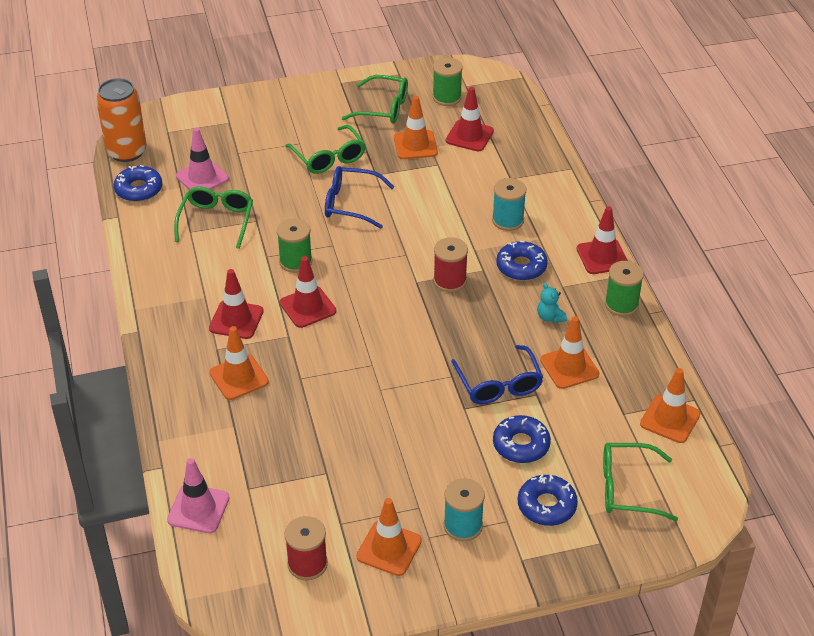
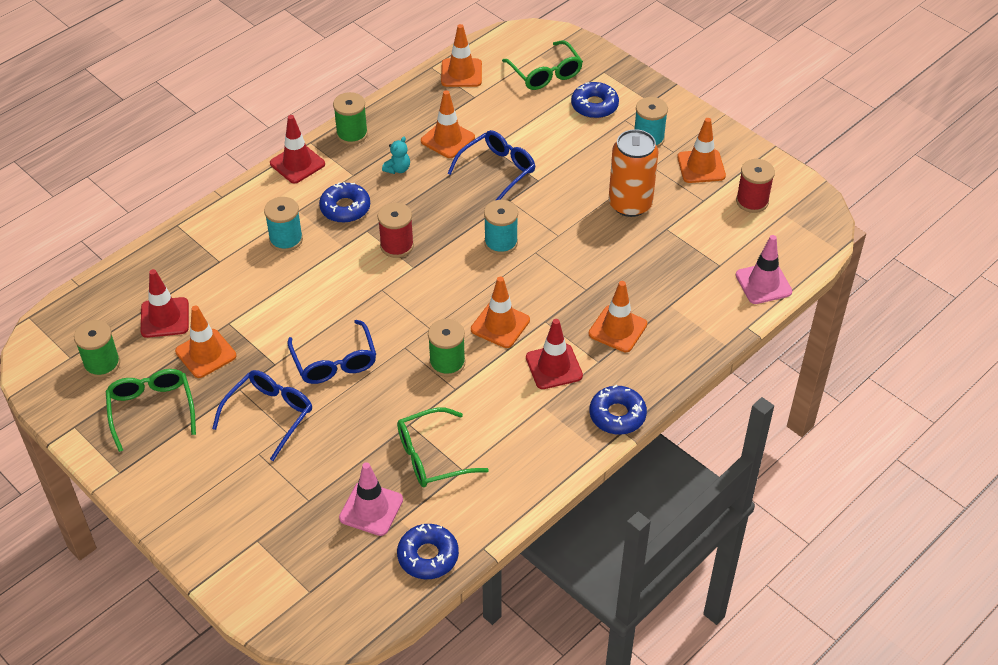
camera: 120 degrees left, 5 degrees up
(127, 152) = (371, 610): orange can -> orange can (630, 204)
(308, 307) = (500, 325): red traffic cone -> orange traffic cone
(329, 158) = (270, 414): green glasses -> blue glasses
(401, 347) = (501, 243): none -> turquoise spool
(521, 445) = (549, 137): blue donut -> blue donut (617, 415)

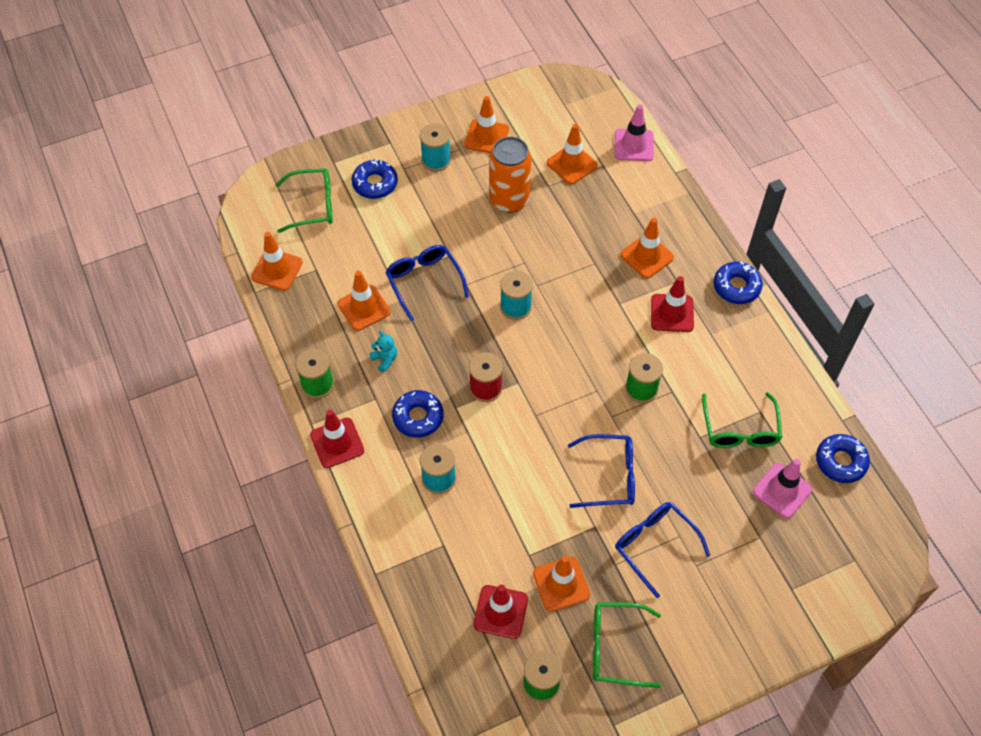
camera: 70 degrees left, 10 degrees up
(500, 325) = (612, 337): orange traffic cone -> orange traffic cone (572, 164)
(752, 201) = (541, 119): red spool -> none

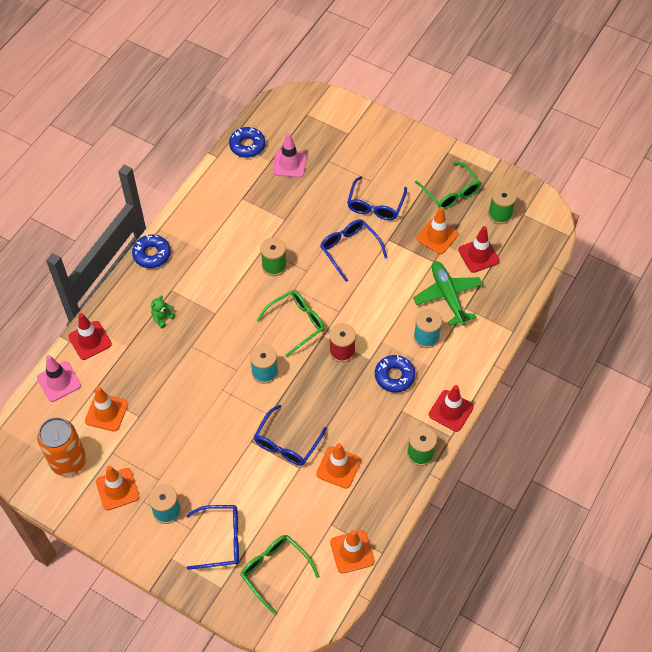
camera: 125 degrees left, 0 degrees up
(375, 183) = (221, 540): blue donut -> blue glasses
(385, 359) = (368, 425): turquoise teddy bear -> none
(472, 537) = (447, 296): none -> green plane
(509, 200) = (171, 434): orange can -> orange can (68, 461)
(647, 256) = (162, 318): orange traffic cone -> green teddy bear
(672, 313) = (201, 279): red traffic cone -> red traffic cone (90, 340)
(740, 430) = (264, 202): green glasses -> green glasses (296, 323)

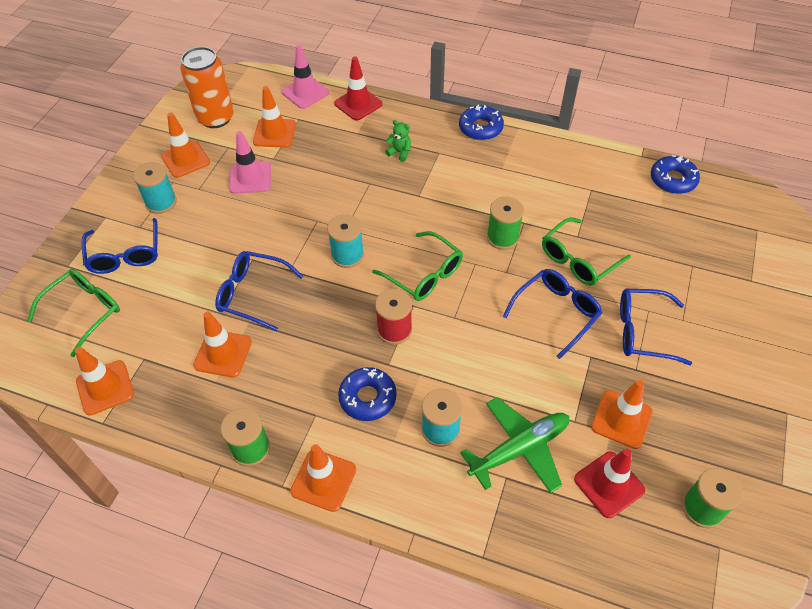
camera: 80 degrees right, 5 degrees down
(289, 164) = (666, 225): pink traffic cone -> pink traffic cone (250, 178)
(451, 192) = (711, 427): green glasses -> green glasses (578, 260)
(451, 411) = (323, 480): red traffic cone -> orange traffic cone

